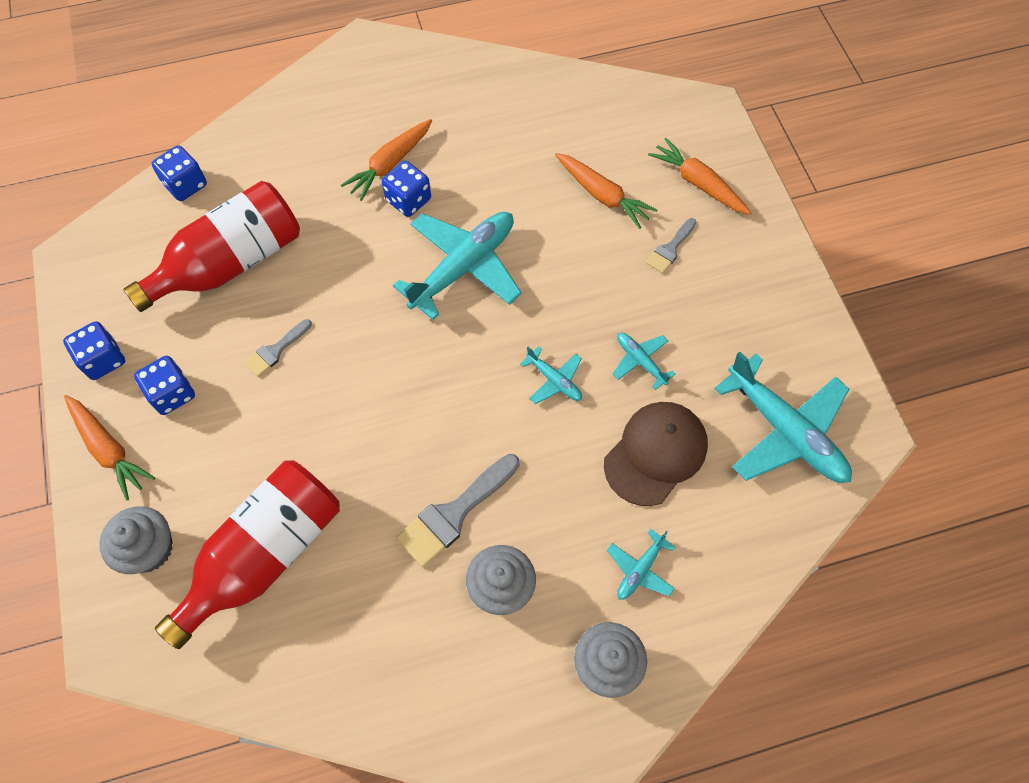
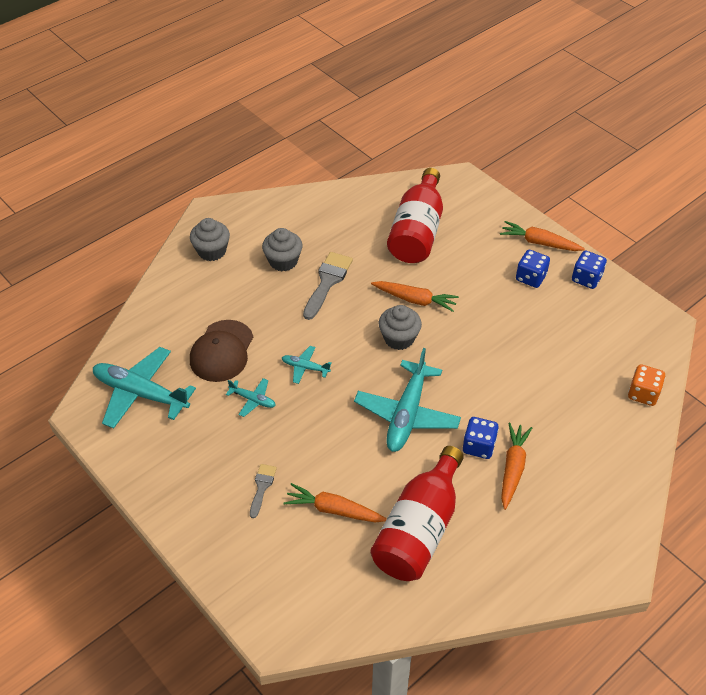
camera: 155 degrees right, 15 degrees down
(149, 549) = (478, 214): grey cupcake -> grey cupcake (399, 338)
(185, 185) = (643, 394): blue dice -> orange dice
(231, 263) = (563, 357): red bottle -> red bottle (419, 529)
(276, 350) = (491, 320): grey brush -> none
(640, 570) = (209, 293): turquoise plane -> none
(698, 183) = (259, 552): orange carrot -> orange carrot (415, 300)

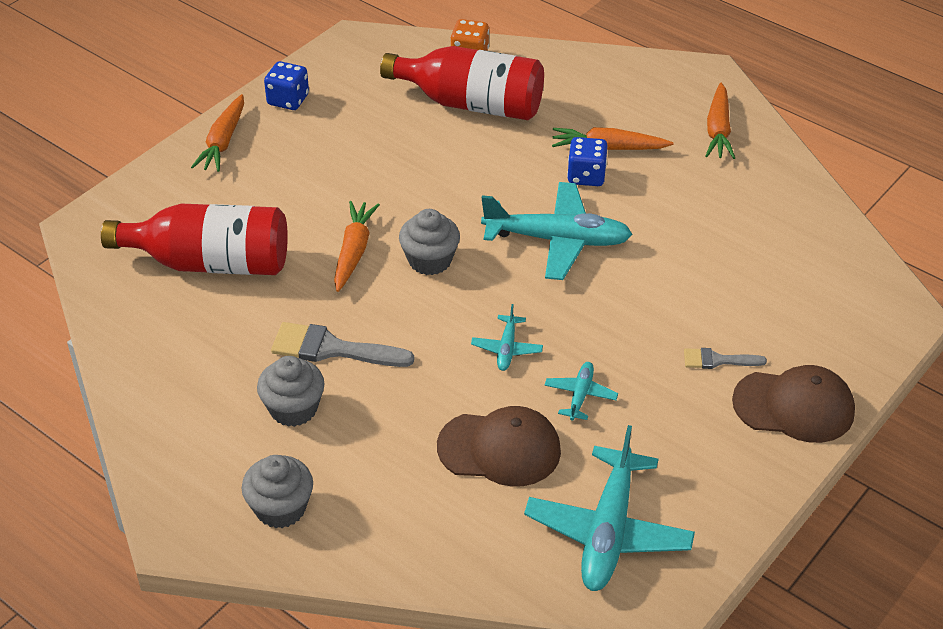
camera: 100 degrees left, 5 degrees down
(205, 524) = (794, 406): none -> brown cap
(334, 510) = (723, 288): orange carrot -> orange carrot (718, 130)
(419, 529) = (720, 214): red bottle -> red bottle (472, 104)
(530, 278) = (293, 147): blue dice -> none

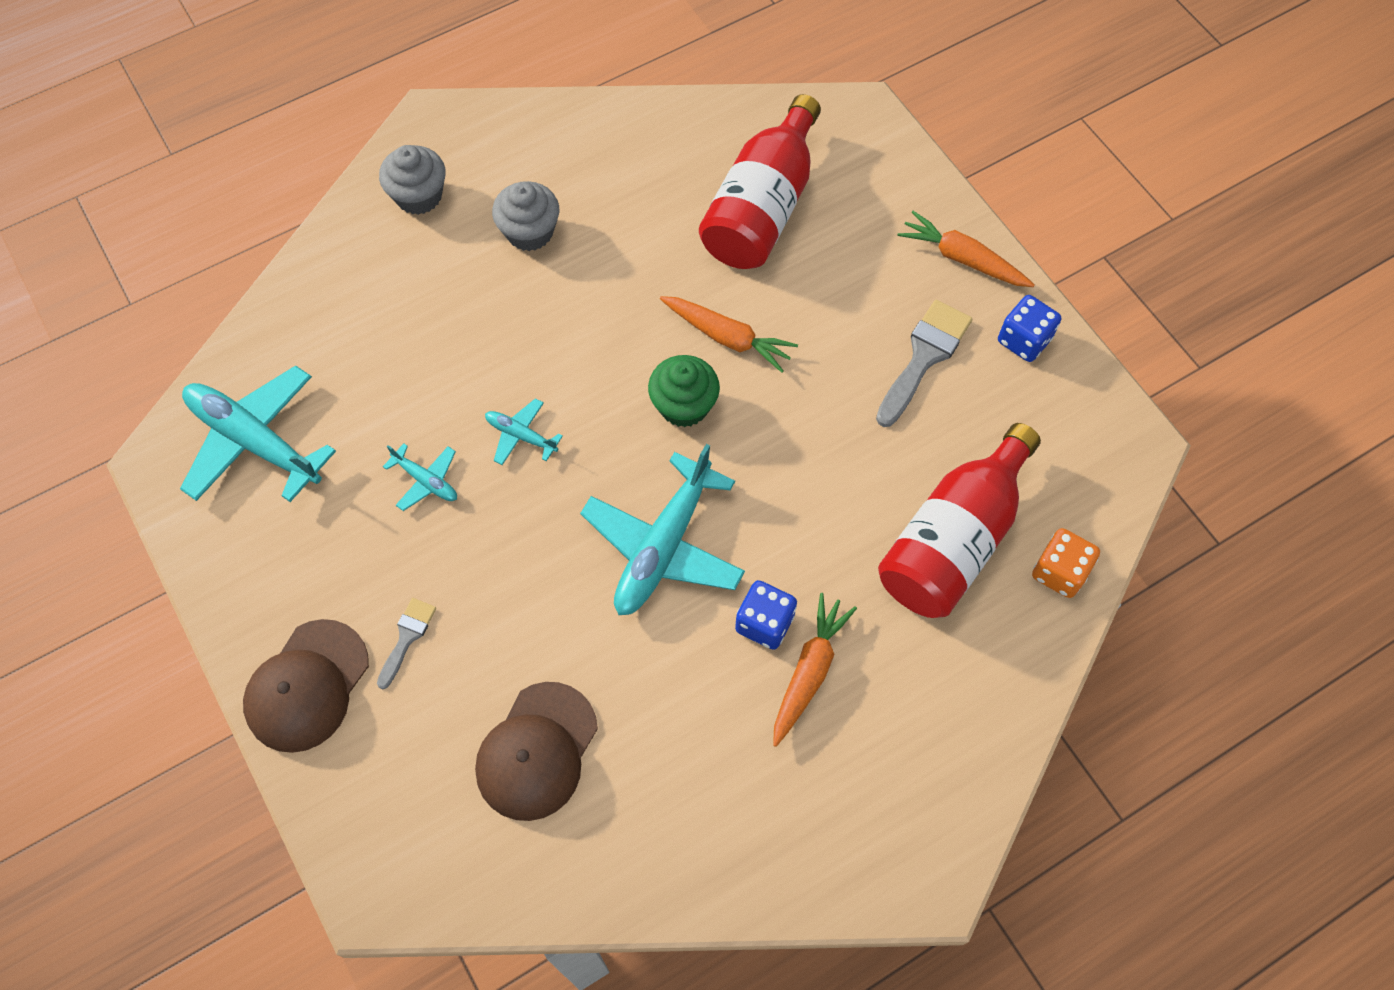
camera: 110 degrees right, 20 degrees up
(332, 349) = (593, 281): grey brush -> grey brush (924, 357)
(430, 260) = (684, 405): grey cupcake -> green cupcake
(499, 449) = (396, 385): brown cap -> brown cap (536, 751)
(718, 130) = (798, 833): orange carrot -> none

